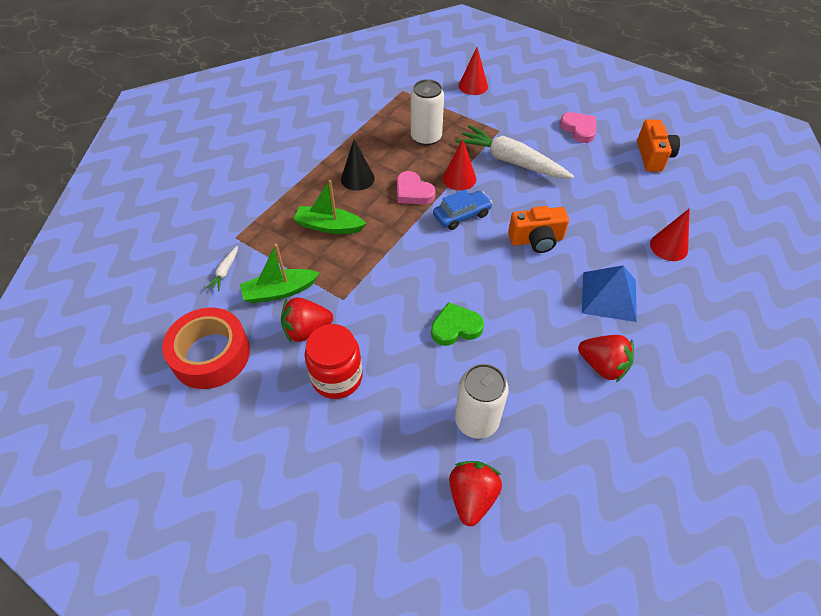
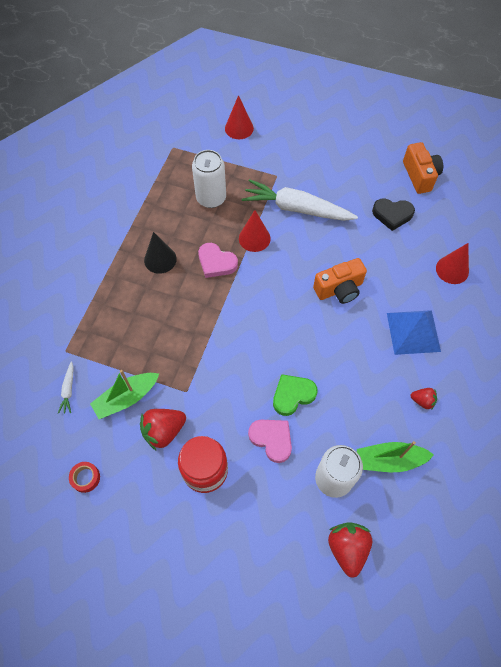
camera: 15 degrees left, 10 degrees up
(211, 354) = (85, 478): red tape -> red tape, size x0.40
(329, 226) = (150, 318): green boat -> green boat (389, 460)
(461, 215) = (267, 278): blue car -> none
(579, 129) = (349, 159): pink heart -> pink heart (272, 439)
(602, 366) = (422, 401): red strawberry -> red strawberry, size x0.56
(613, 185) = (392, 215): none -> black heart

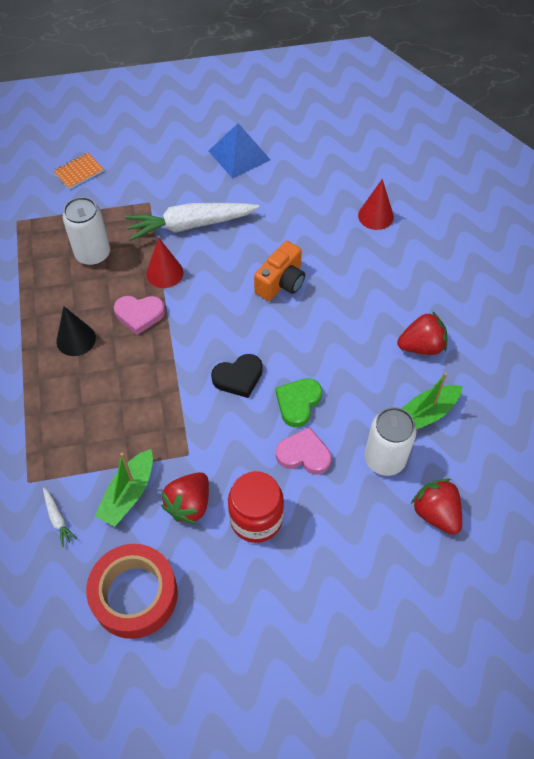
camera: 30 degrees left, 5 degrees down
(85, 478) = (135, 595): red tape -> red tape, size x2.47
(239, 128) = (79, 172): red cone -> orange notebook
(392, 215) = (289, 190): black heart -> black heart (238, 377)
(413, 332) = (375, 289): blue pyramid -> blue pyramid (239, 155)
(420, 176) = (293, 143): orange camera -> none
(422, 401) = (421, 346): red strawberry -> red strawberry, size x1.79

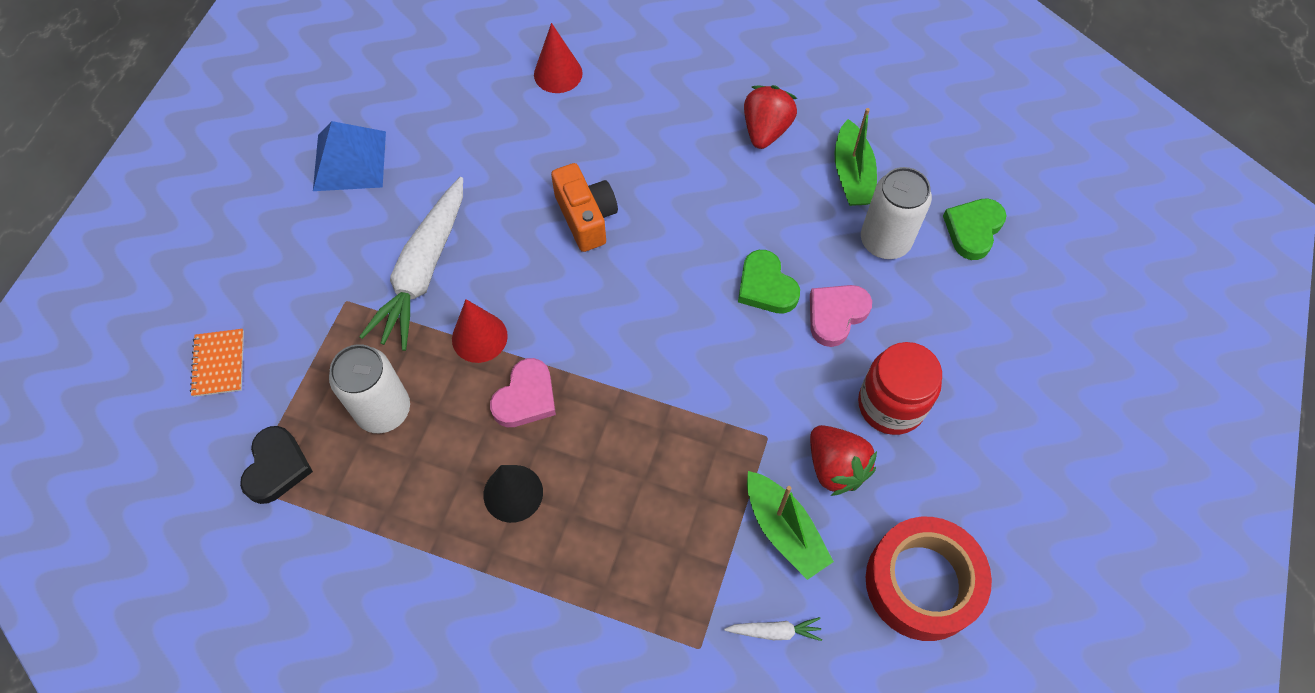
camera: 60 degrees left, 5 degrees up
(238, 377) = (693, 330): black heart -> black heart (277, 467)
(436, 513) = (973, 230): red strawberry -> green heart

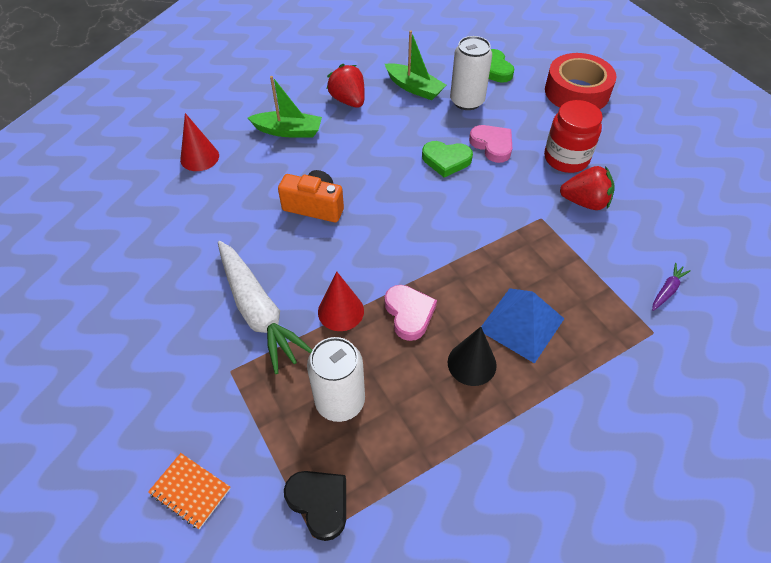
camera: 50 degrees left, 10 degrees down
(349, 161) = (123, 299): blue pyramid -> blue pyramid (521, 324)
(774, 631) = (667, 290): white carrot -> purple carrot
(784, 530) = (606, 247): green boat -> green boat (288, 131)
(836, 315) = (492, 145): pink heart -> pink heart turned 150 degrees clockwise
(922, 583) = (681, 211): red tape -> red tape (576, 92)

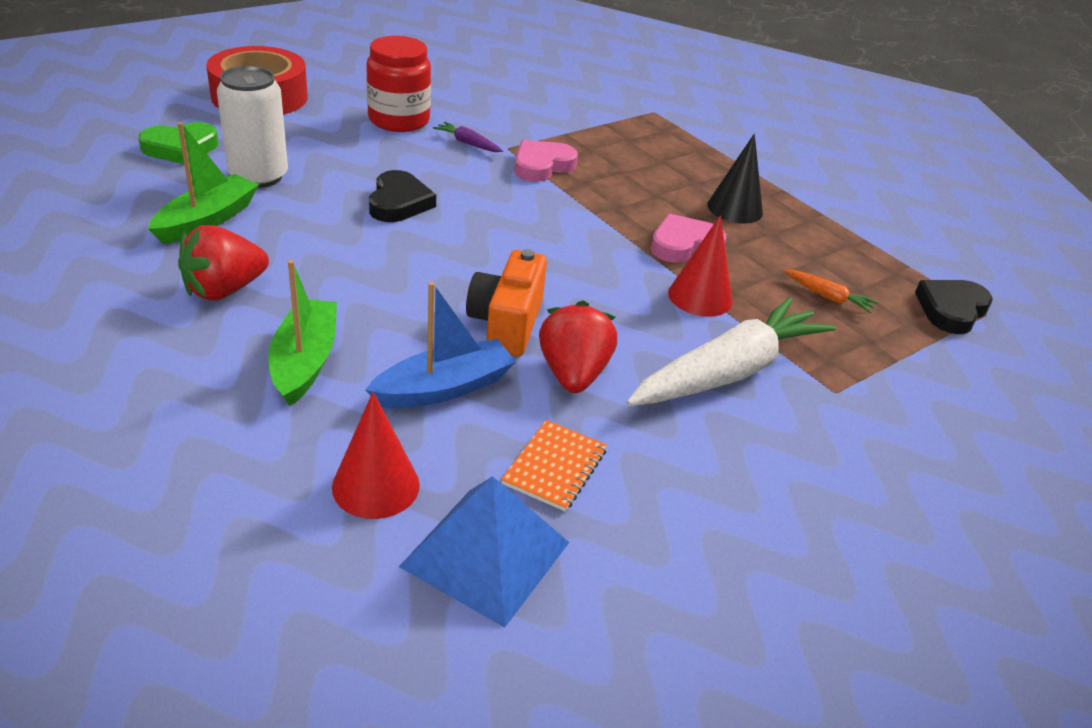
camera: 100 degrees left, 15 degrees down
(190, 491) = (1009, 410): orange notebook -> orange notebook (555, 467)
(261, 180) = (444, 388): none -> blue boat
(340, 401) = (828, 297): white can -> orange carrot
(446, 160) = (399, 202): green heart -> black heart
(492, 145) = (368, 165): pink heart -> pink heart (542, 165)
(521, 324) = (671, 175): blue pyramid -> blue pyramid (486, 554)
(585, 202) = (478, 119): red strawberry -> red strawberry (573, 374)
(667, 290) = (600, 97): purple carrot -> purple carrot (468, 143)

